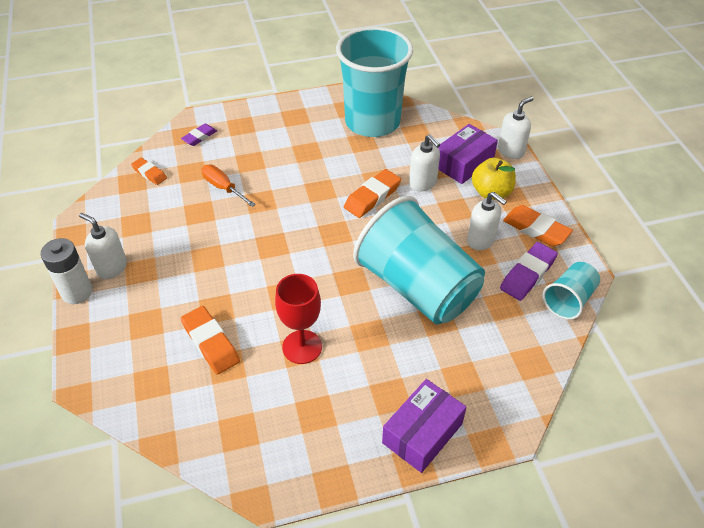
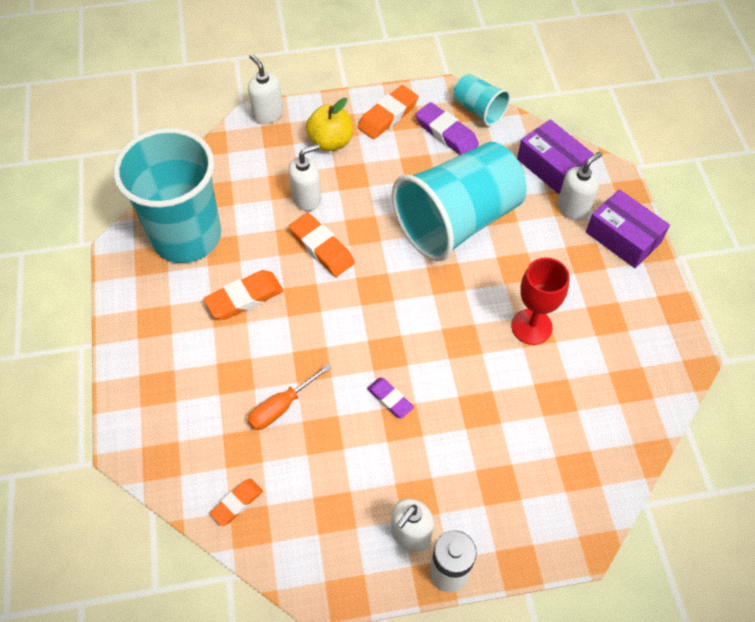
camera: 85 degrees left, 10 degrees up
(199, 137) = (171, 441): purple eraser -> purple eraser (390, 399)
(210, 343) = (526, 413): orange eraser -> orange eraser (244, 298)
(464, 163) = (280, 157): purple box -> purple box (551, 166)
(481, 240) = (399, 161): white soap dispenser -> white soap dispenser (573, 208)

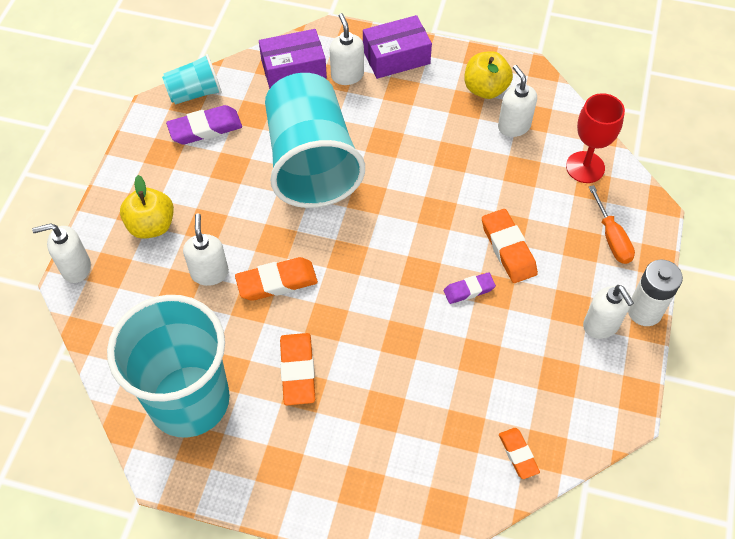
camera: 65 degrees left, 0 degrees up
(282, 406) = (435, 381): orange screwdriver -> orange screwdriver (611, 237)
(388, 116) = (152, 165): orange eraser -> orange eraser (508, 249)
(531, 326) = (449, 157): red goblet -> red goblet (585, 167)
(606, 370) = (514, 126): none -> white soap dispenser
(637, 328) = (485, 89): none -> yellow apple

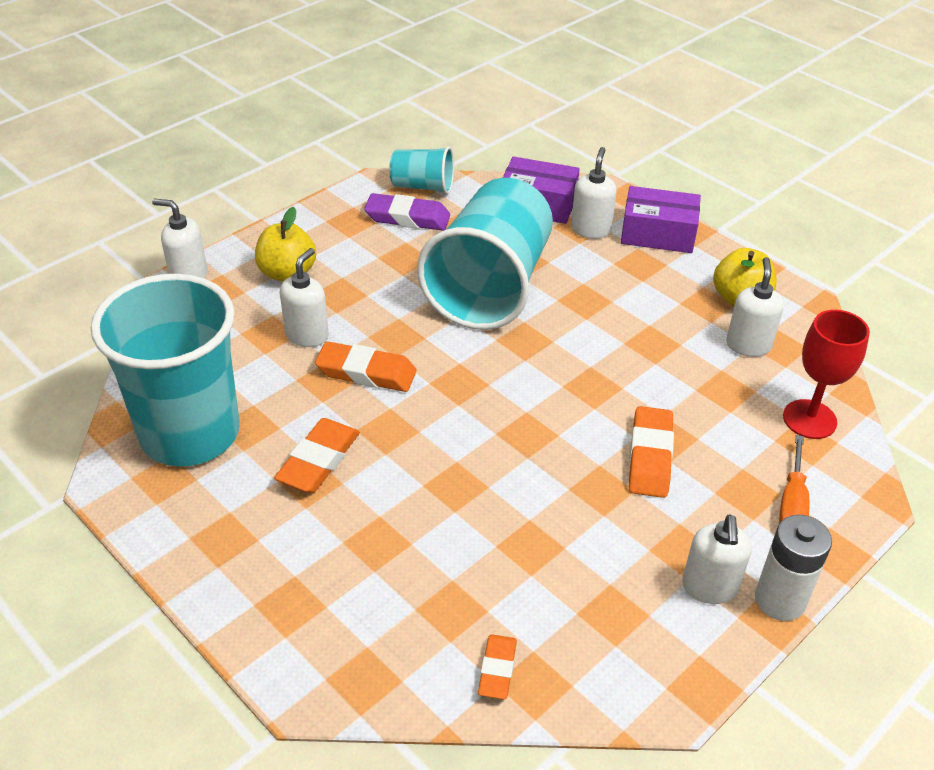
camera: 30 degrees right, 15 degrees down
(469, 290) = (570, 475): purple eraser -> none

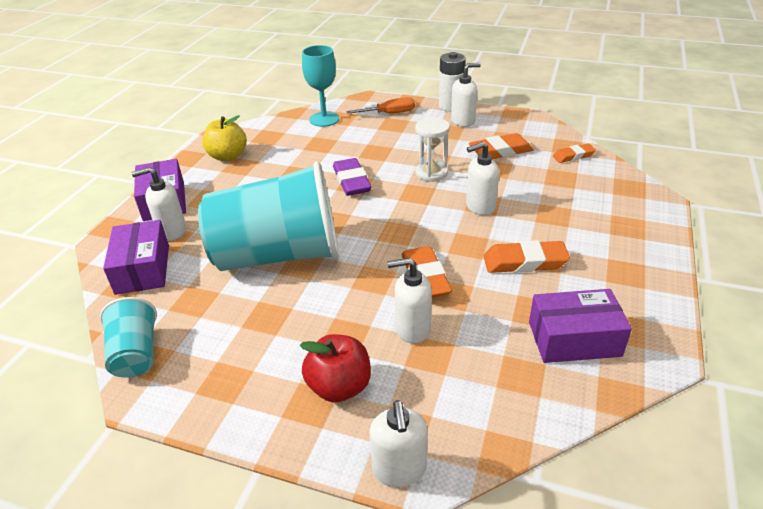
camera: 115 degrees left, 5 degrees down
(190, 433) = (574, 339): turquoise cup -> purple box
(287, 273) = (339, 386): yellow apple -> red apple
(407, 218) = (200, 341): purple eraser -> purple eraser (352, 181)
(567, 469) = (431, 173): none -> white hourglass
(650, 457) = (395, 153): orange eraser -> orange eraser (500, 151)
(748, 345) = (274, 145): white soap dispenser -> white soap dispenser (480, 206)
(809, 419) = (324, 119): red goblet -> turquoise goblet

